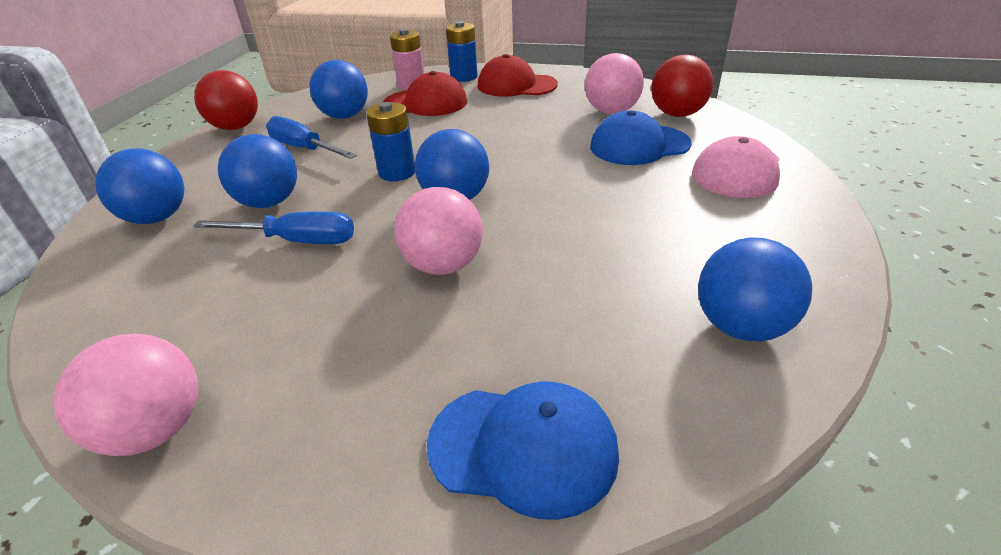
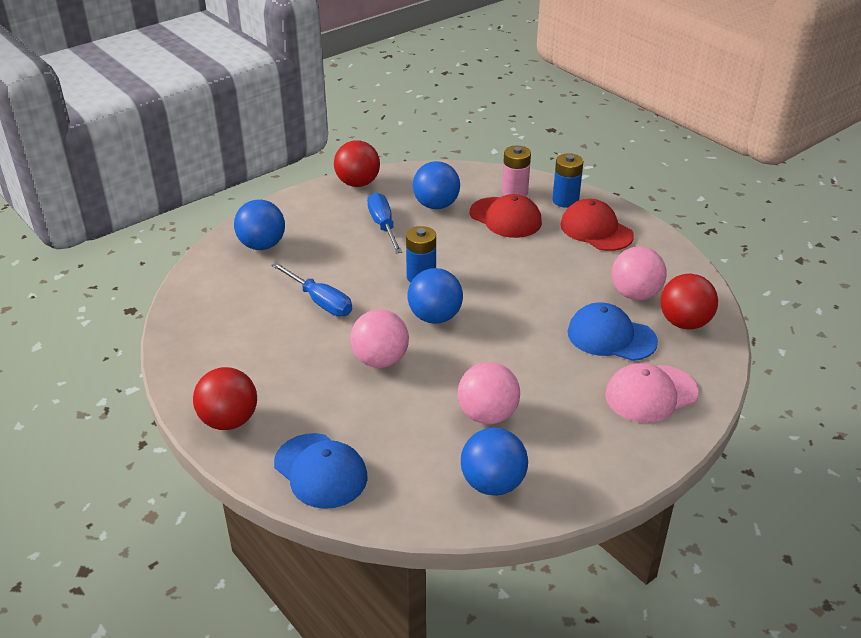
camera: 35 degrees right, 0 degrees up
(155, 429) = (187, 375): pink ball -> pink ball (487, 415)
(269, 202) = (327, 264): blue ball -> none
(295, 461) = (229, 421): none -> red ball

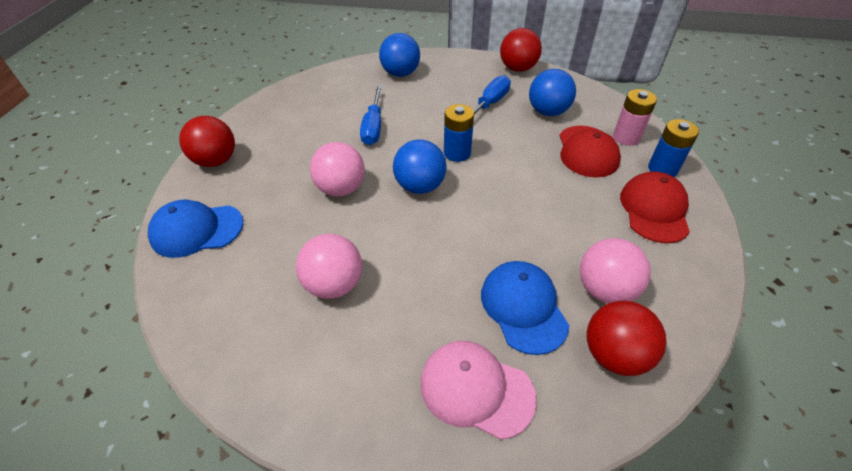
camera: 50 degrees right, 10 degrees up
(320, 471) = (196, 230): blue cap -> blue cap turned 75 degrees clockwise
(492, 484) = (252, 338): blue ball -> none

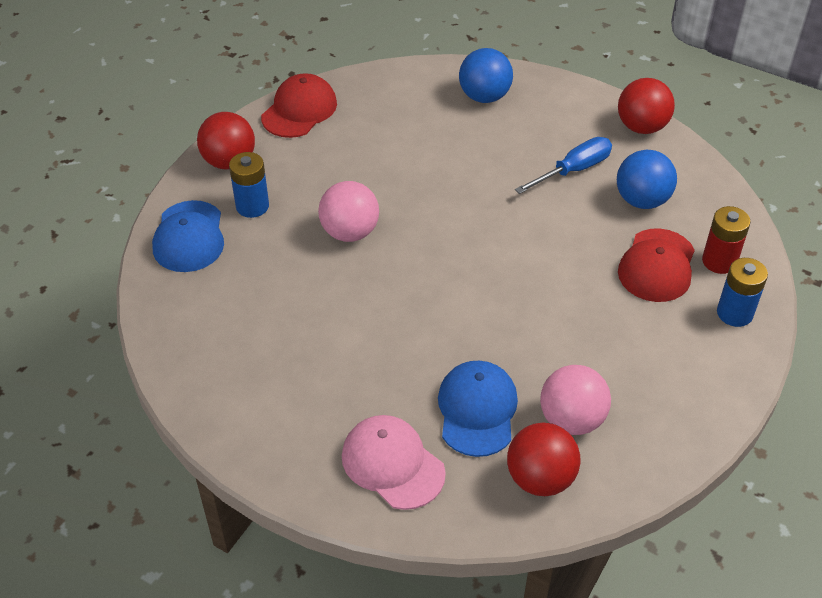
camera: 20 degrees right, 0 degrees up
(196, 230) = (189, 237): blue cap -> blue cap turned 105 degrees counterclockwise
(334, 284) = (303, 332): pink ball -> none
(373, 126) = (418, 164): blue screwdriver -> none
(420, 186) = (436, 253): blue ball -> none
(457, 153) = (499, 225): blue battery -> blue battery (252, 206)
(626, 137) = (719, 261): pink battery -> red battery
(654, 210) = (687, 356): red cap -> red cap (299, 110)

